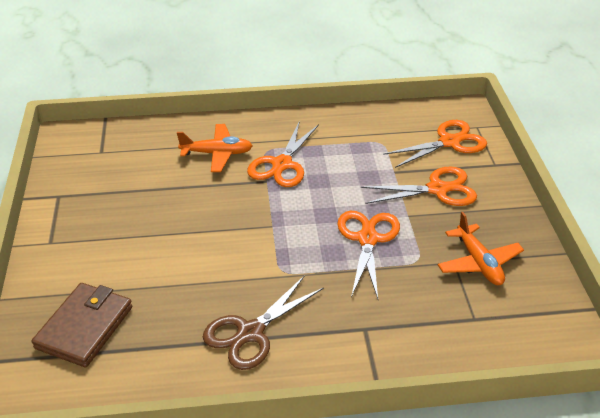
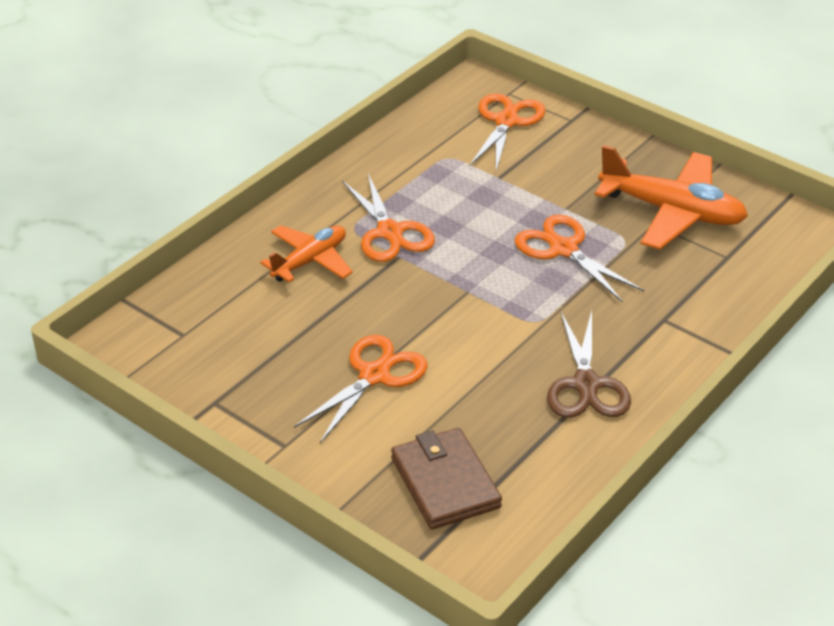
camera: 45 degrees left, 0 degrees up
(437, 189) = (557, 171): orange scissors -> orange scissors (374, 375)
(478, 263) = (672, 212): orange plane -> orange plane, size x1.61

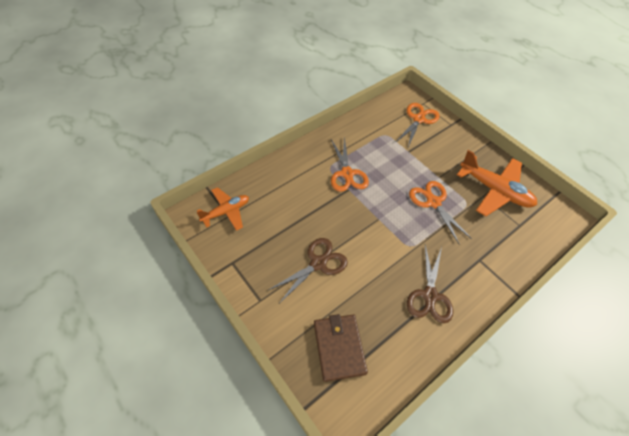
camera: 10 degrees right, 15 degrees up
(310, 261) = (303, 183): orange plane -> orange plane (226, 212)
(374, 375) = (318, 263): orange scissors -> brown scissors

